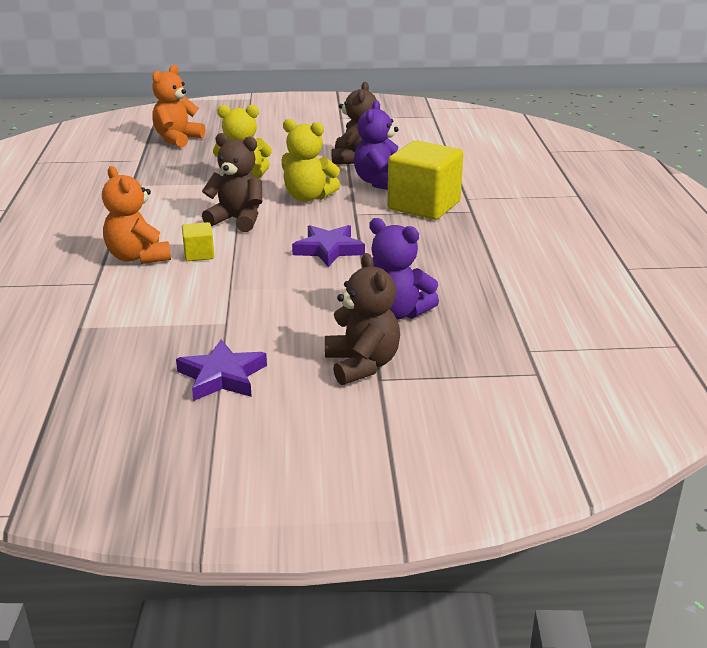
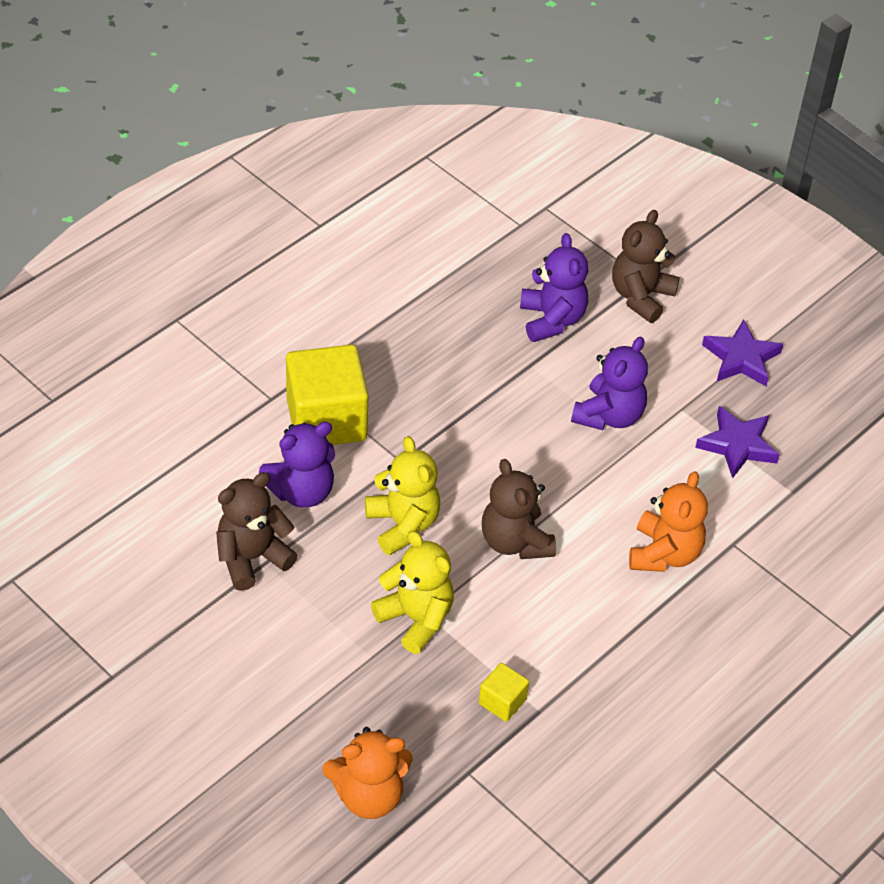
camera: 135 degrees left, 20 degrees up
(199, 254) = (609, 513): yellow cube -> yellow cube (502, 701)
(271, 291) = (609, 415): none -> purple teddy bear
(329, 249) = (497, 428): purple star -> purple star (737, 445)

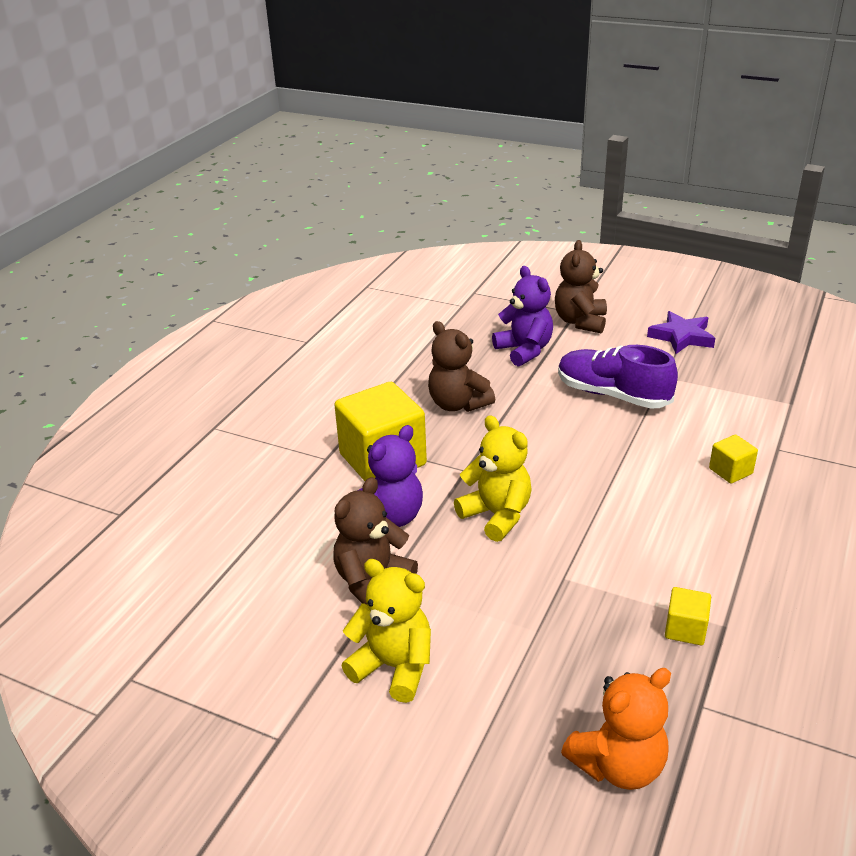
camera: 15 degrees left, 15 degrees down
(416, 618) = (557, 585): yellow teddy bear -> yellow teddy bear (394, 667)
(515, 541) = (602, 499): brown teddy bear -> brown teddy bear (458, 404)
(609, 415) = (613, 395): purple teddy bear -> purple shoe
(664, 553) = (730, 471): orange teddy bear -> yellow cube
(737, 445) = (724, 386): purple star -> none

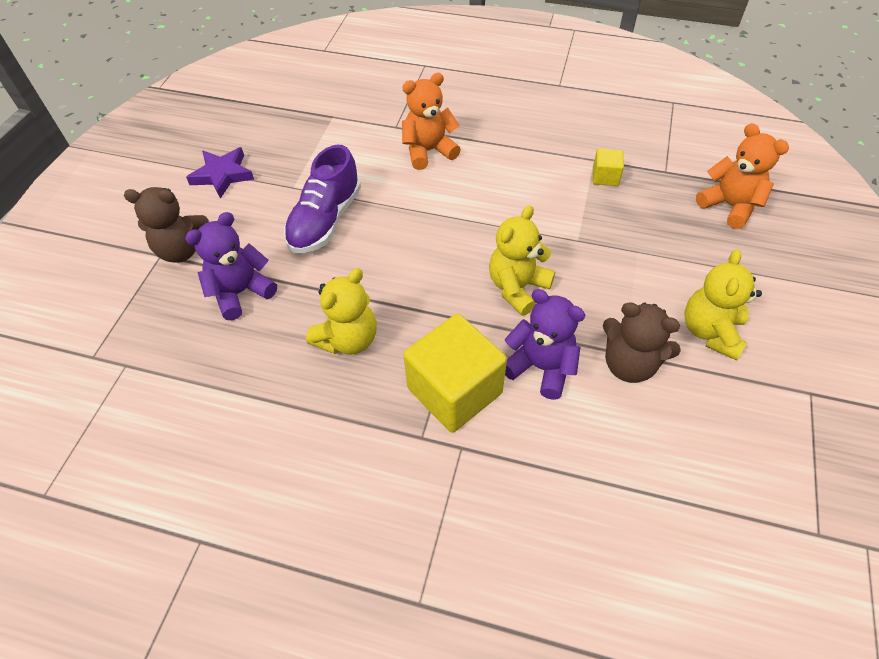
camera: 100 degrees left, 20 degrees up
(458, 404) = (348, 339): brown teddy bear -> yellow teddy bear
(730, 471) = (428, 151): yellow cube -> orange teddy bear

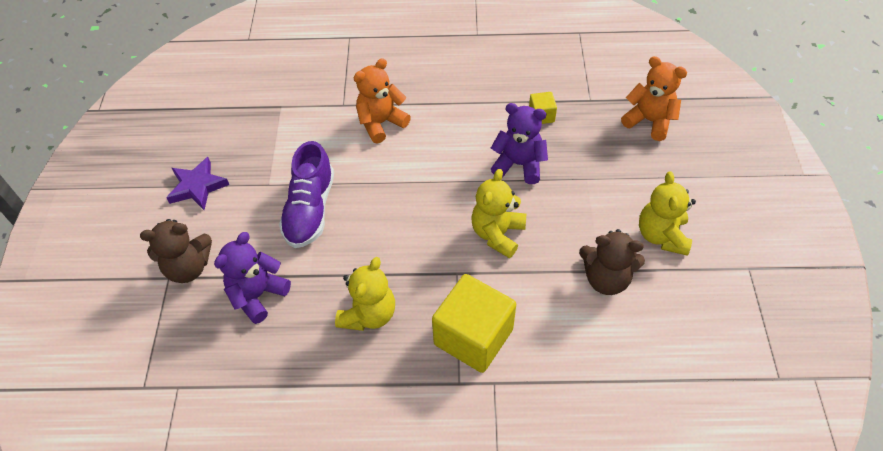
camera: 15 degrees left, 0 degrees up
(540, 367) = (537, 299): purple teddy bear -> purple teddy bear (519, 164)

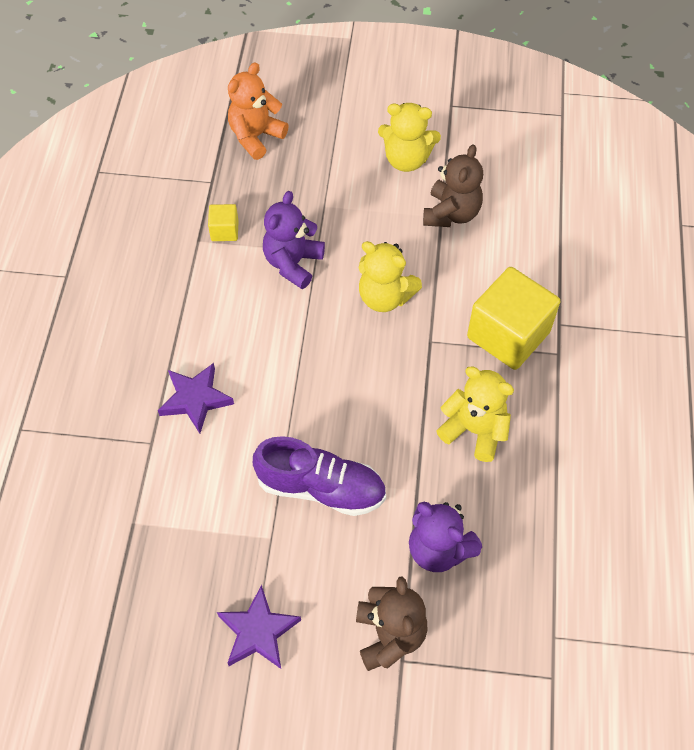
camera: 85 degrees left, 5 degrees up
(381, 123) = (195, 399): orange teddy bear -> purple star

